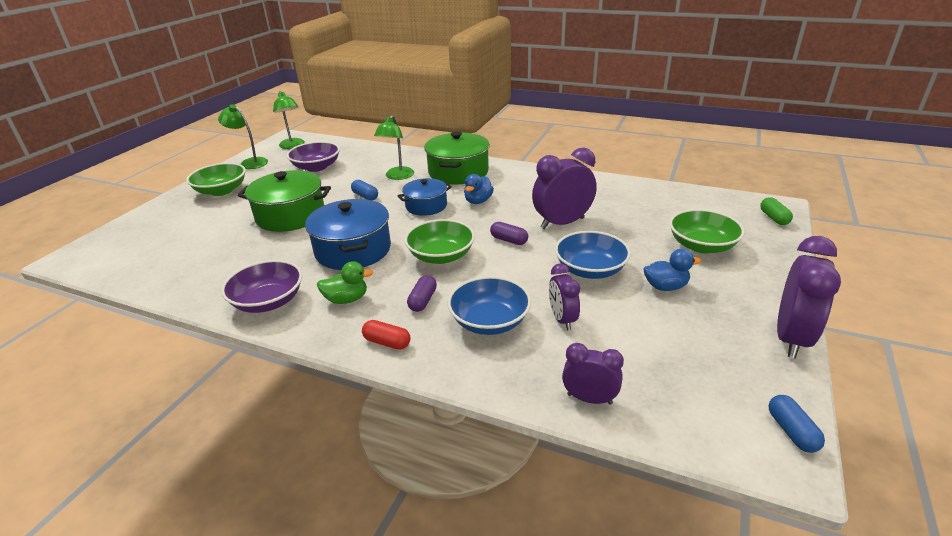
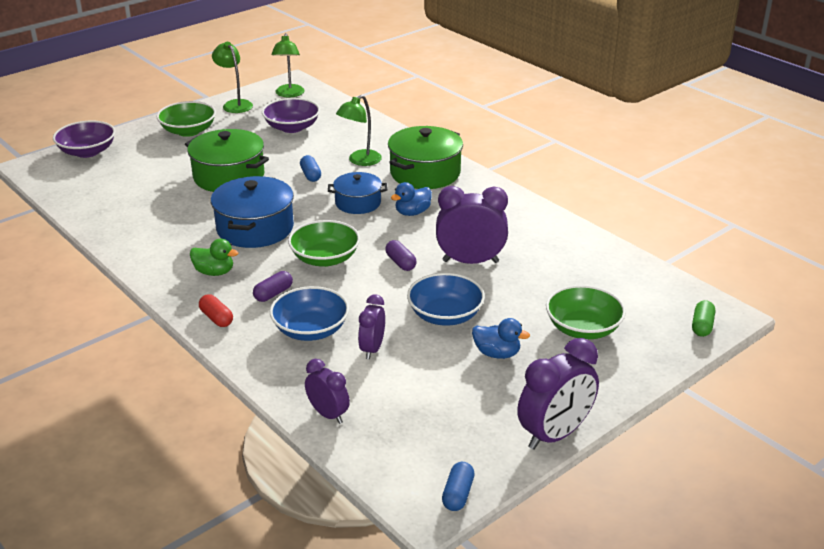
camera: 25 degrees right, 0 degrees up
(268, 301) = (154, 254): purple bowl -> purple bowl (87, 152)

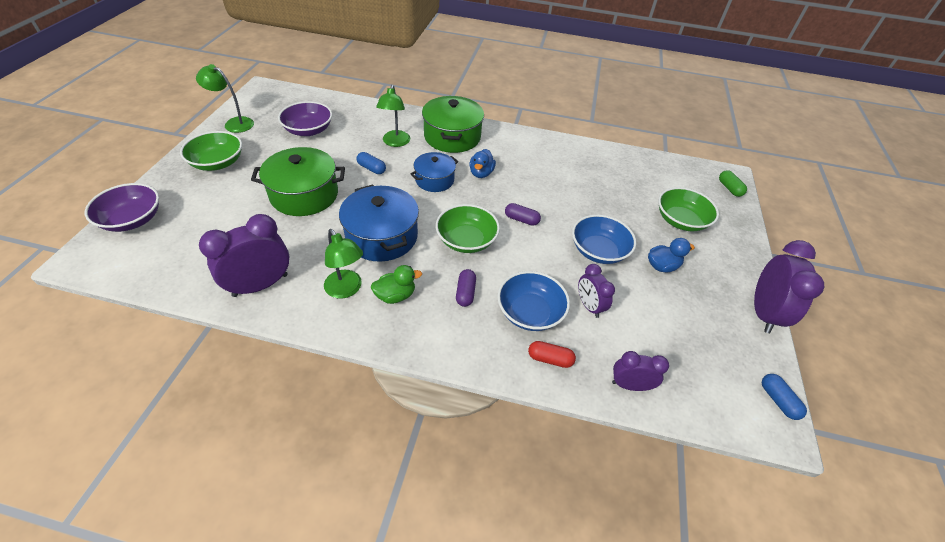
camera: 40 degrees left, 15 degrees up
(216, 318) = (448, 341): red capsule -> red capsule (550, 359)
(289, 94) = (273, 100): green lamp -> green lamp (346, 289)
(470, 261) = (562, 198): purple clock -> purple clock (260, 285)

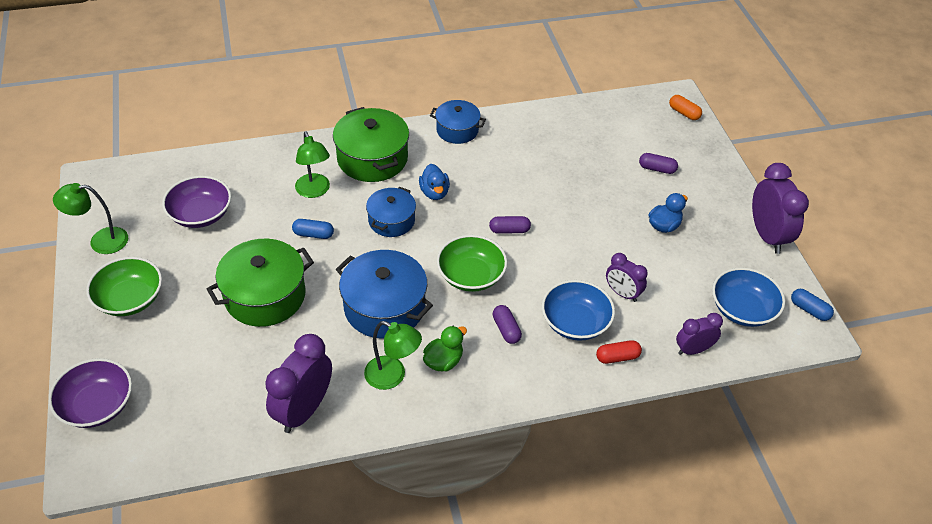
camera: 25 degrees left, 0 degrees up
(529, 140) = (457, 130): none -> blue pot
(598, 251) = (600, 234): blue bowl -> blue bowl (742, 309)
(680, 220) = (657, 169): green bowl -> purple capsule
(729, 188) = (684, 113): green capsule -> orange capsule

